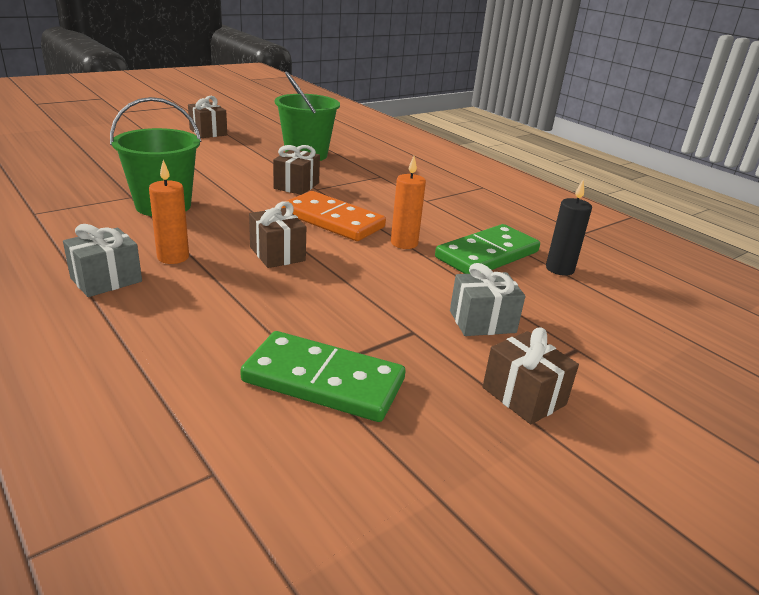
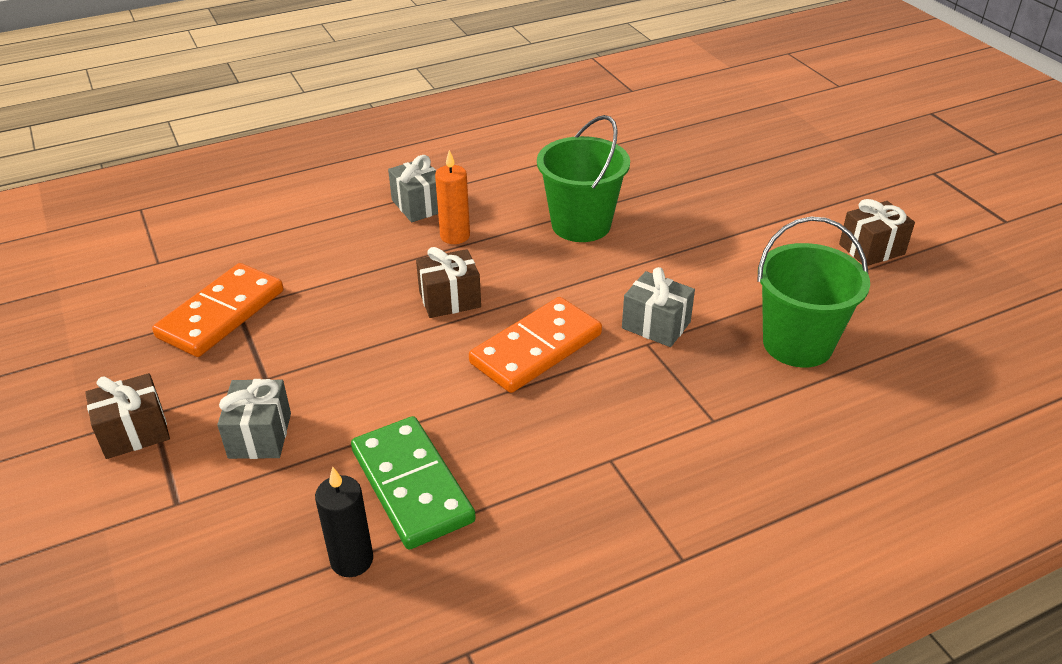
camera: 105 degrees right, 10 degrees up
(296, 186) = (656, 325): brown gift -> grey gift
(323, 381) = (221, 314): green domino -> orange domino
(404, 243) = (460, 405): orange candle -> none

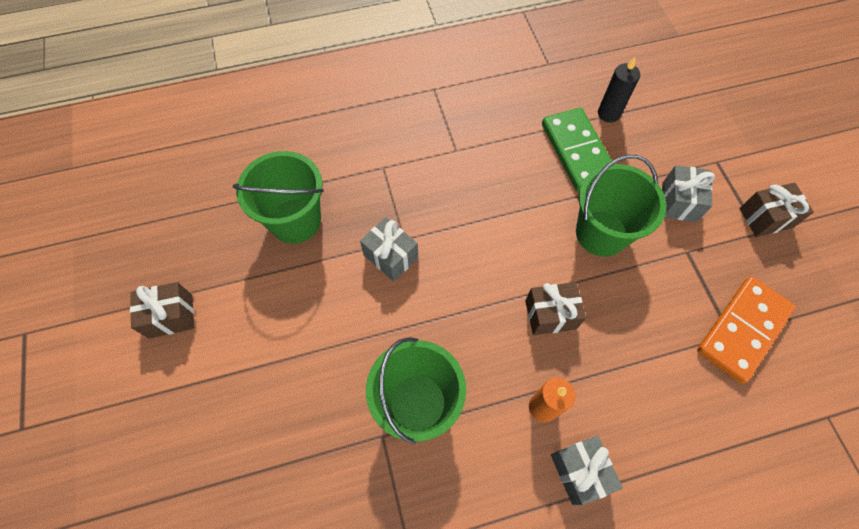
camera: 170 degrees left, 25 degrees up
(382, 383) = (601, 233): none -> green bucket
(536, 349) = (487, 247): orange domino -> none

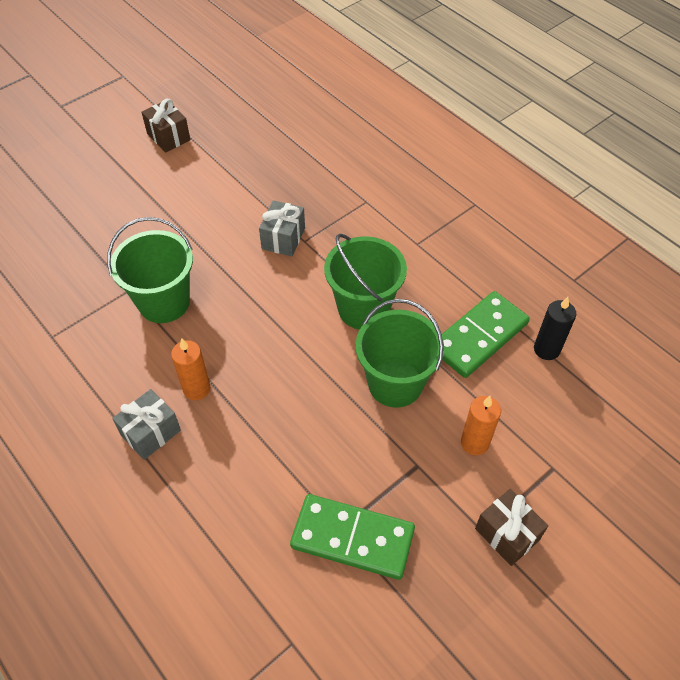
camera: 65 degrees right, 10 degrees down
(295, 220) = (282, 169): green bucket -> green bucket (363, 308)
(550, 314) = (286, 368): brown gift -> none
(679, 202) = (474, 443): grey gift -> orange candle
(743, 330) = (352, 538): orange domino -> green domino

